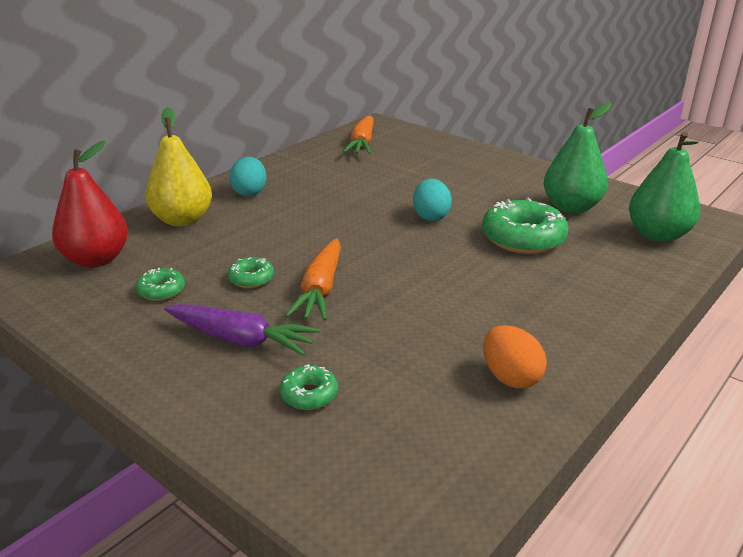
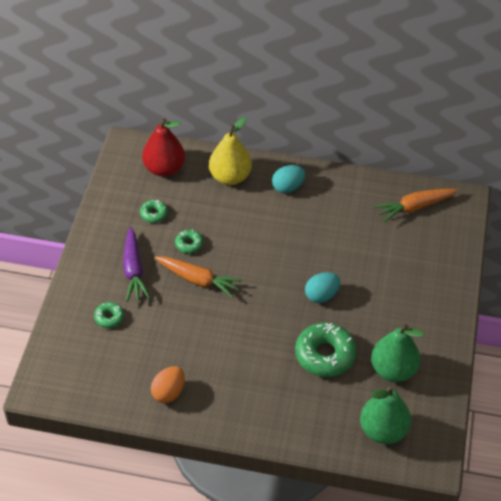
camera: 60 degrees right, 20 degrees up
(320, 289) = (198, 280): orange carrot -> orange carrot turned 135 degrees counterclockwise

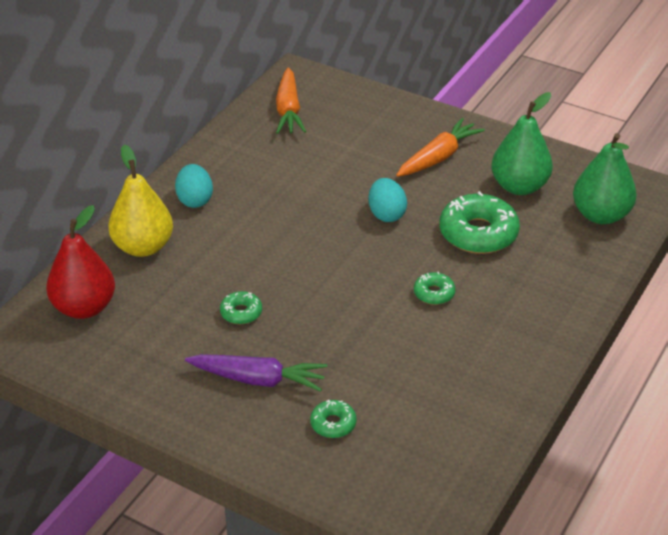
camera: 70 degrees left, 10 degrees down
(154, 214) = (164, 336): green donut -> green donut (434, 293)
(168, 392) = (487, 387): orange egg -> none
(198, 280) = (308, 317): orange carrot -> orange carrot (438, 157)

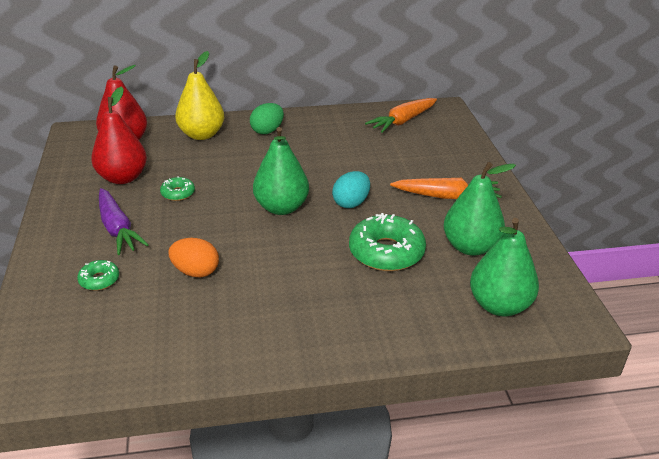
camera: 50 degrees right, 5 degrees down
(162, 339) = (123, 178): none -> red pear
(195, 200) = (267, 131): turquoise egg -> green egg
(345, 258) = (281, 207): none -> green pear
(387, 356) = (196, 272): none -> orange egg
(434, 293) = (290, 262): green donut -> none

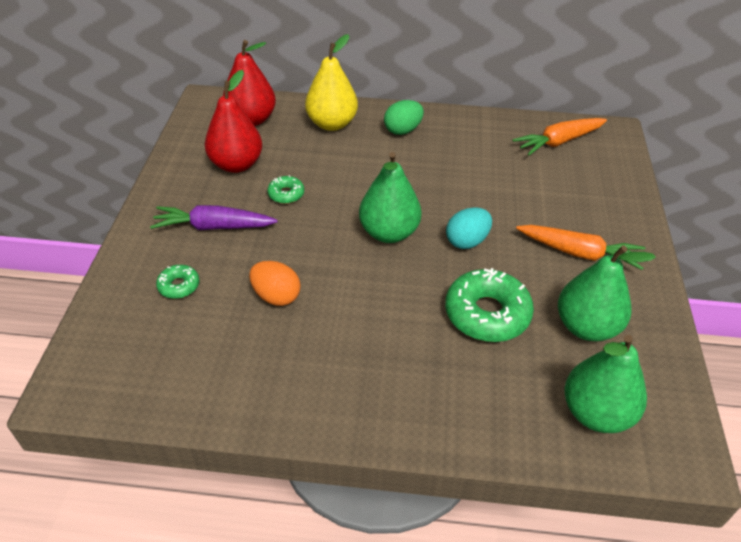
camera: 15 degrees right, 10 degrees up
(117, 229) = (214, 227): purple carrot -> purple carrot turned 105 degrees clockwise

